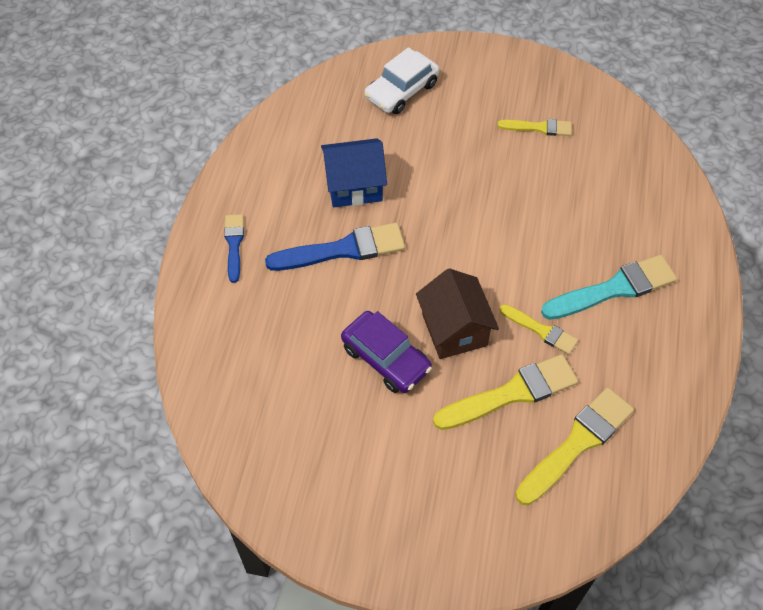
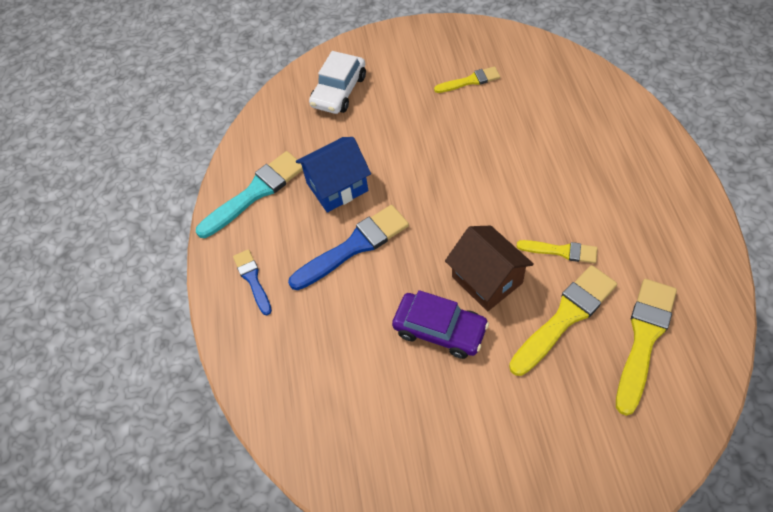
camera: 15 degrees left, 0 degrees up
(614, 289) = (602, 192): turquoise brush -> turquoise brush (255, 193)

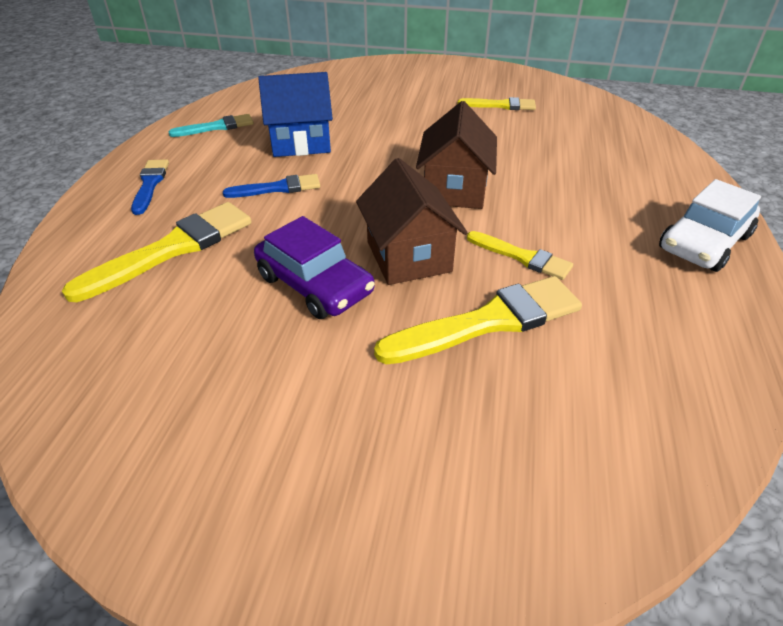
camera: 15 degrees right, 15 degrees down
(255, 193) = (216, 127): turquoise brush -> turquoise brush, size x0.58
(339, 91) = (360, 84): white car -> white car (704, 242)
(354, 246) = (278, 188): blue brush -> blue brush, size x0.58
(484, 199) = (454, 189): none -> brown house
(643, 339) = (593, 381): yellow brush -> yellow brush (172, 249)

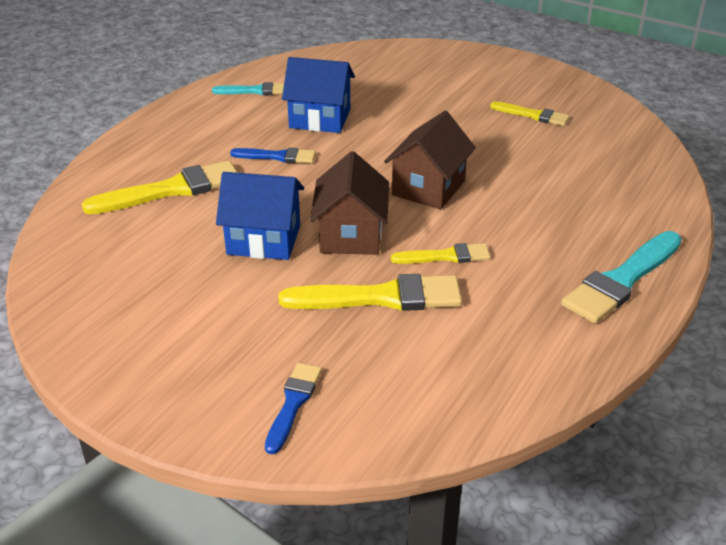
camera: 20 degrees right, 5 degrees down
(150, 184) = (178, 133): blue brush -> blue brush (293, 403)
(314, 284) = (264, 240): purple car -> blue house
(522, 257) = (446, 256): yellow brush -> yellow brush turned 60 degrees counterclockwise
(704, 242) = (622, 280): white car -> turquoise brush

